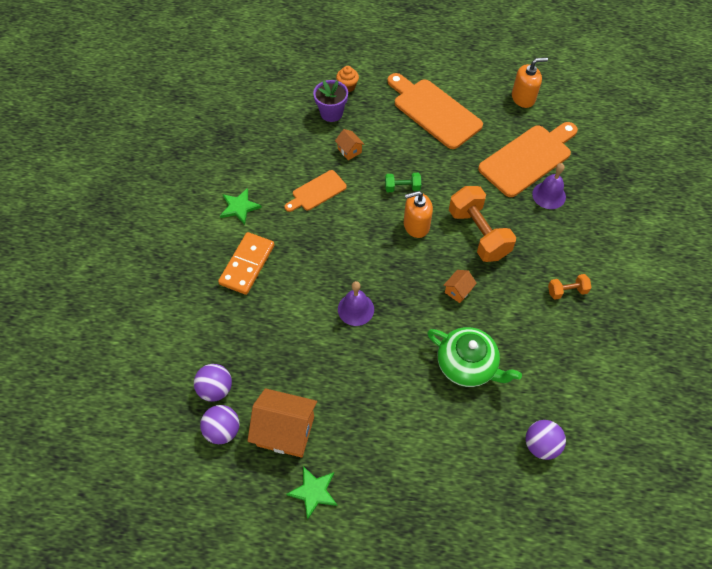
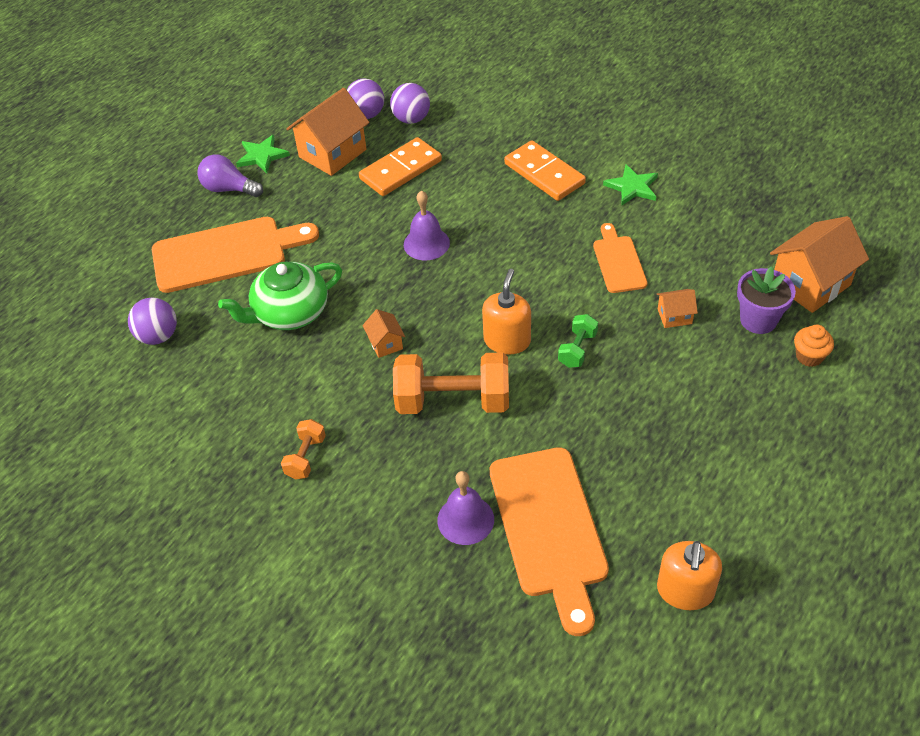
camera: 120 degrees right, 10 degrees down
(284, 366) = (400, 170): none -> orange domino
(290, 97) = (810, 284): none -> orange house
(367, 494) = (229, 189): none -> purple light bulb
(434, 111) = (708, 446): orange cutting board -> orange cutting board (226, 254)

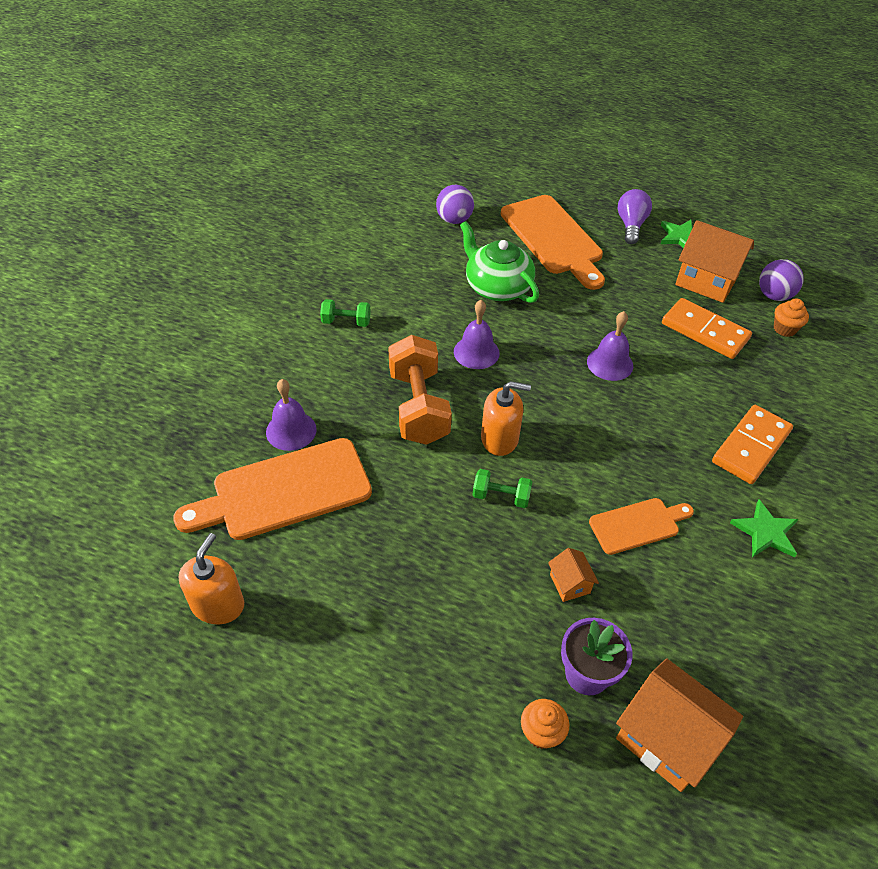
camera: 75 degrees right, 0 degrees up
(305, 457) = (346, 322): orange dumbbell -> green dumbbell
(385, 343) = (476, 352): orange house -> purple bell
(411, 119) = (784, 329): purple ball -> orange cupcake
(685, 591) = (218, 604): orange soap dispenser -> orange soap dispenser turned 105 degrees clockwise

